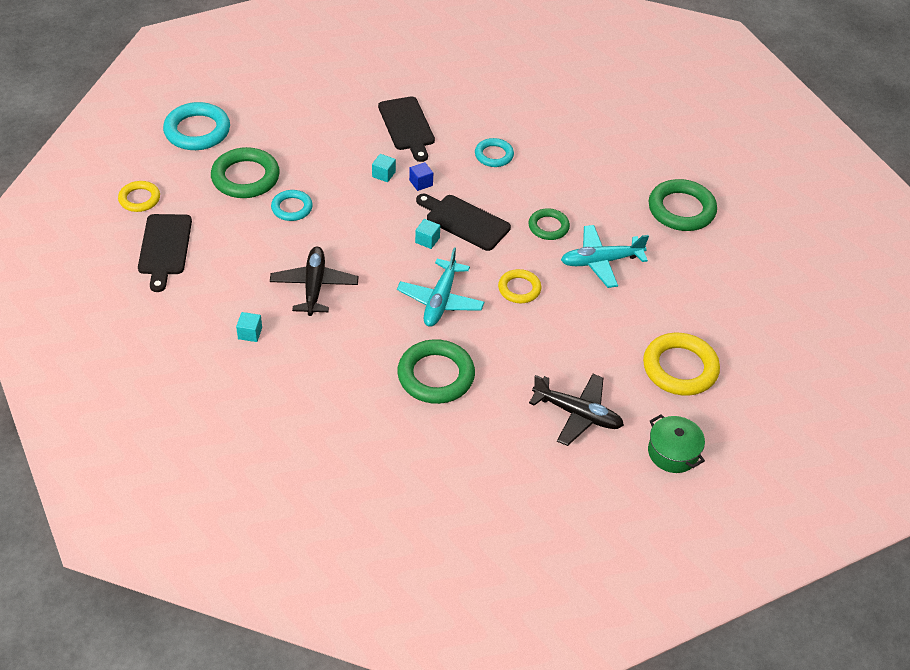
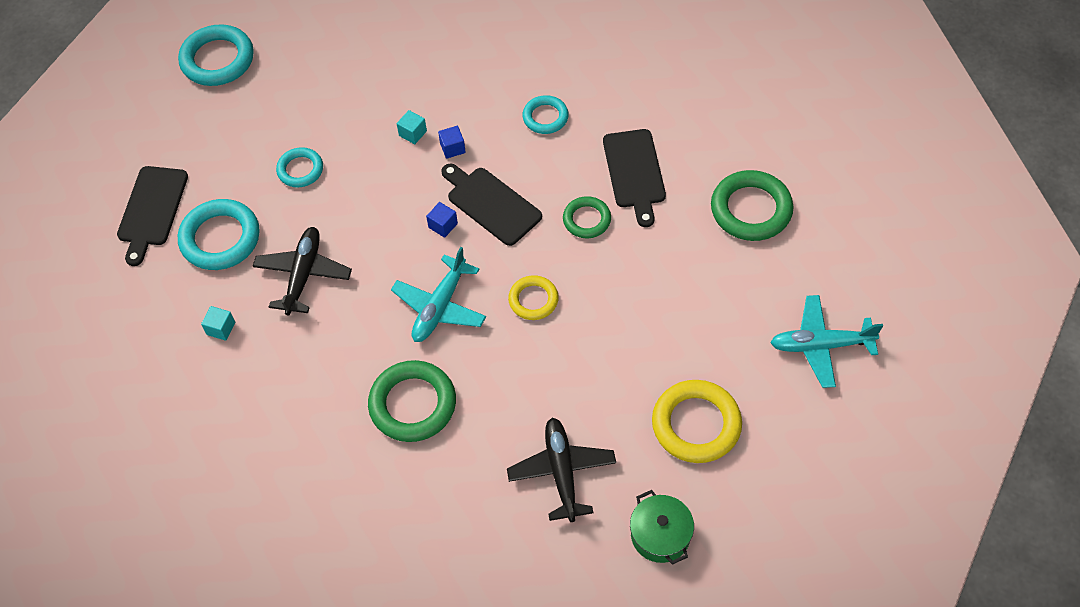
camera: 15 degrees right, 10 degrees up
(139, 199) = (137, 144): yellow ring -> none
(232, 265) = (220, 238): none -> turquoise ring
(245, 177) = (258, 125): green ring -> none
(407, 126) = (454, 70): black cutting board -> black cutting board (634, 172)
(427, 240) = (443, 225): turquoise cube -> blue cube
(577, 414) = (562, 472): black plane -> black plane turned 135 degrees counterclockwise
(601, 261) = (637, 272): turquoise plane -> turquoise plane (820, 345)

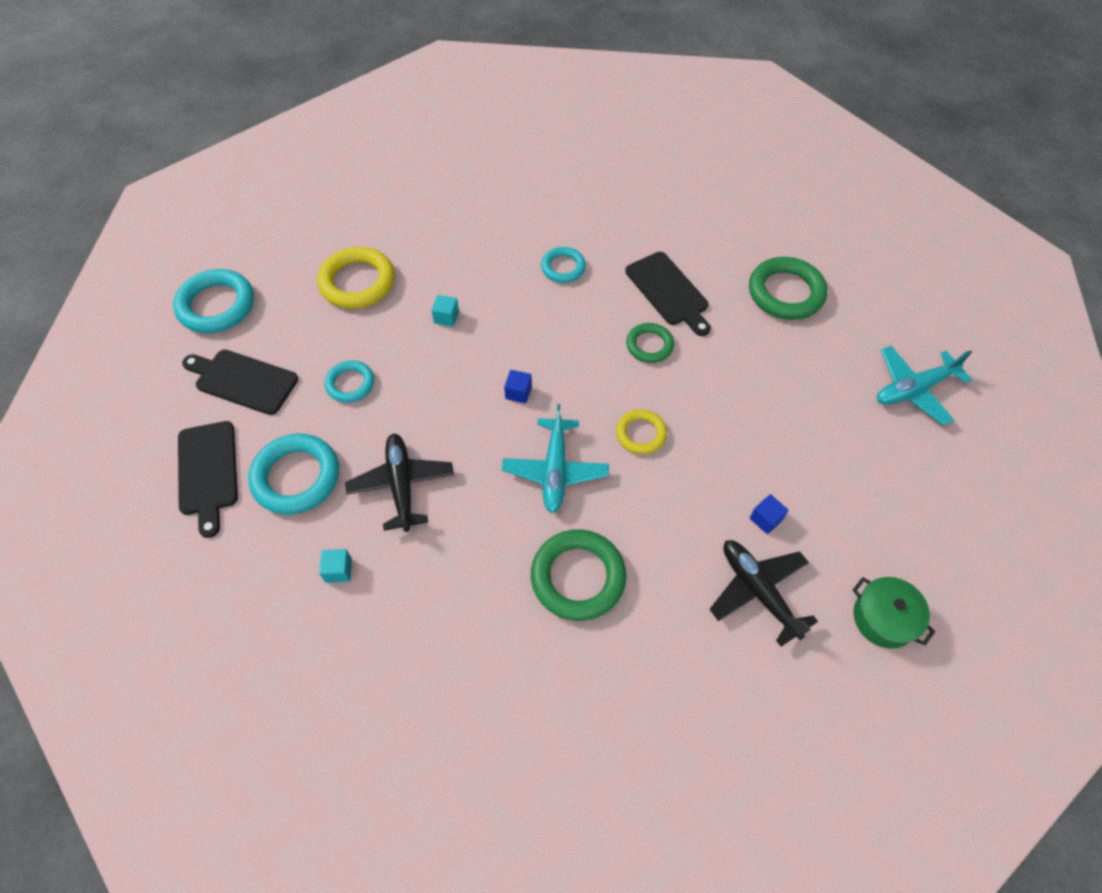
camera: 25 degrees left, 0 degrees up
(452, 148) = (491, 319): blue cube -> blue cube (766, 519)
(491, 204) = (554, 358): black cutting board -> black cutting board (243, 381)
(696, 424) = (852, 499): yellow ring -> yellow ring (357, 282)

